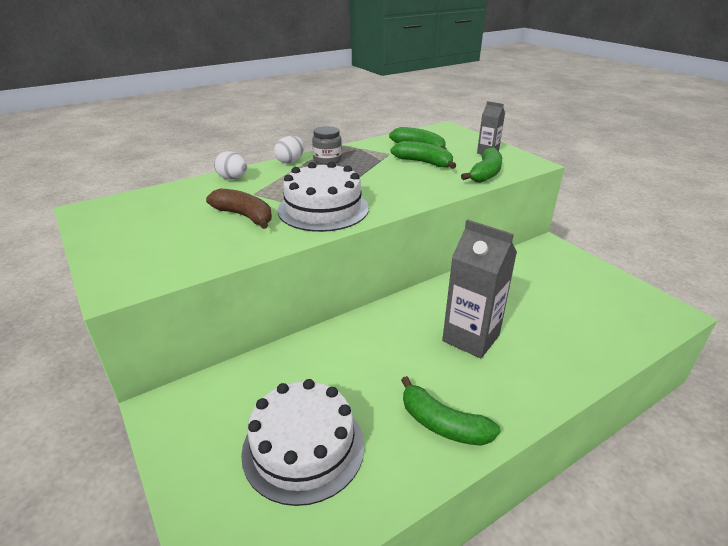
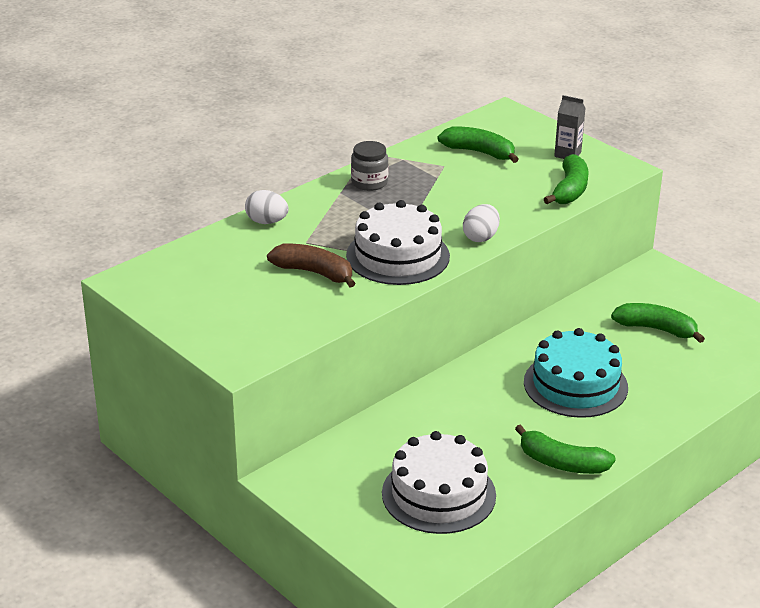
camera: 10 degrees left, 0 degrees up
(290, 161) = (323, 189): white egg -> white egg (481, 237)
(424, 163) = (492, 178): green banana -> green banana (656, 329)
(471, 338) = (575, 385): grey carton -> turquoise cake

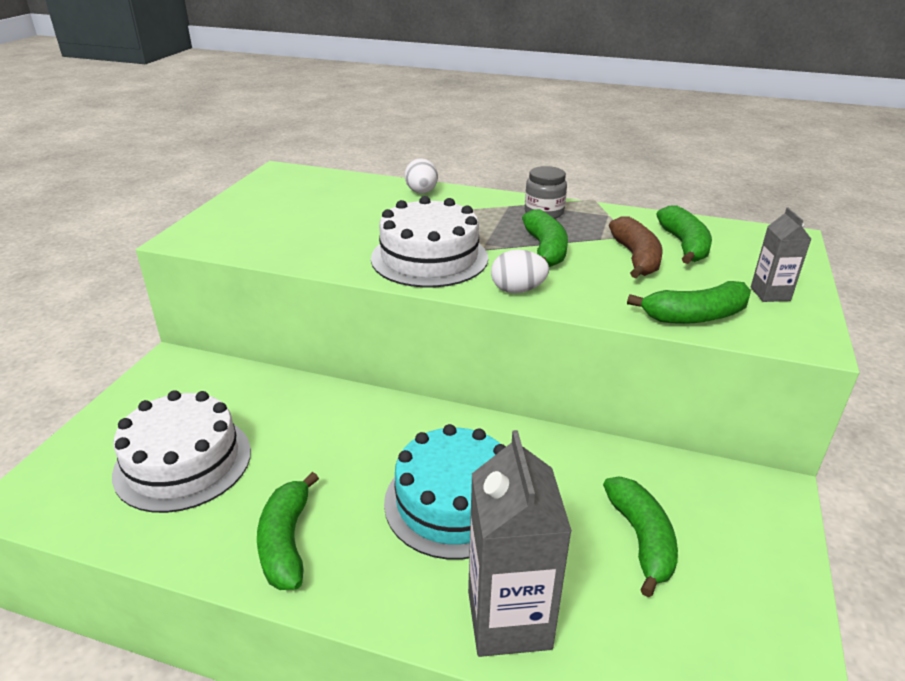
camera: 60 degrees right, 0 degrees up
(314, 273) = (359, 230): brown banana -> brown banana (636, 258)
(433, 205) = (545, 250): none -> green banana
(680, 397) = (509, 619): none -> grey carton

